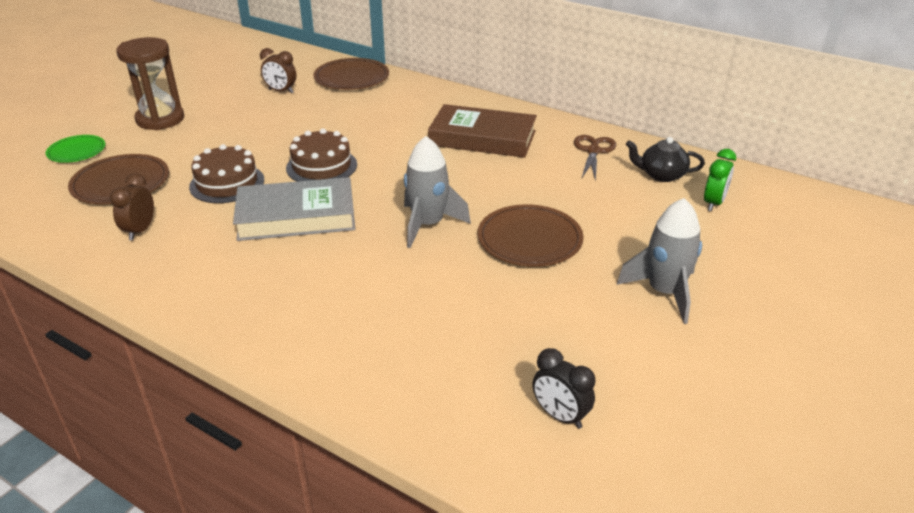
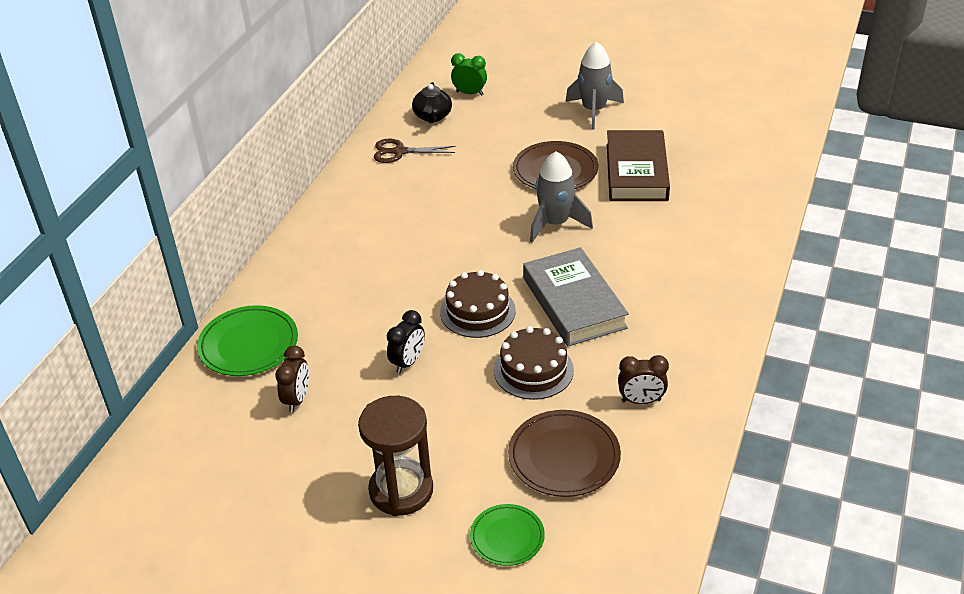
camera: 100 degrees left, 5 degrees up
(352, 78) = (248, 344): brown plate -> green plate
(482, 138) = (389, 217): brown book -> brown book (636, 172)
(560, 416) = (731, 140): black clock -> black clock (408, 362)

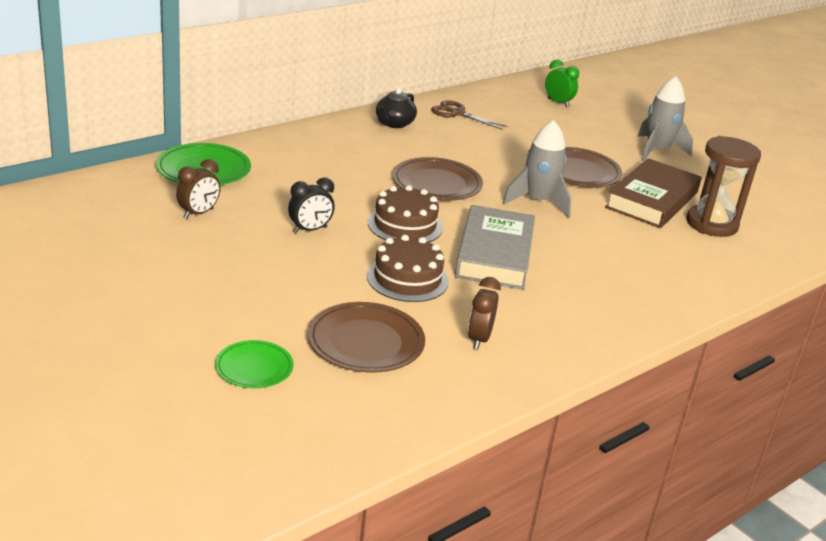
camera: 25 degrees right, 10 degrees down
(401, 490) = (207, 299): brown hourglass -> brown hourglass (711, 224)
(432, 116) = (510, 104): black teapot -> black teapot (394, 124)
(459, 248) = (436, 184): none -> brown plate
(641, 401) = (479, 339): brown clock -> brown clock turned 75 degrees clockwise

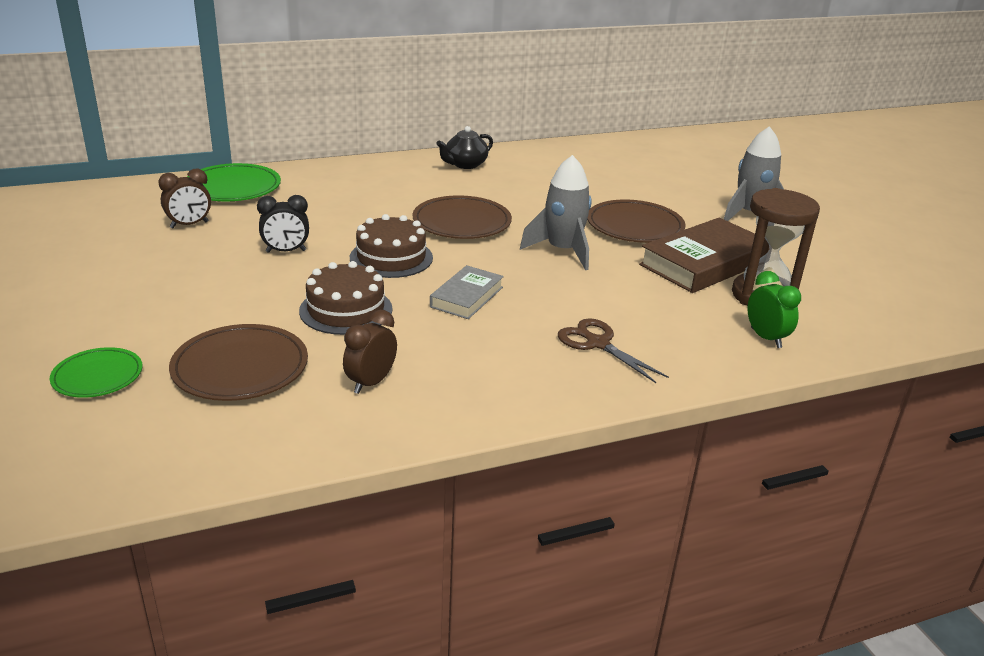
camera: 20 degrees right, 0 degrees up
(457, 113) = (542, 161): brown scissors -> brown scissors (598, 344)
(494, 254) = (466, 297): grey book -> grey book, size x0.57
(558, 103) = (665, 160): green clock -> green clock (766, 338)

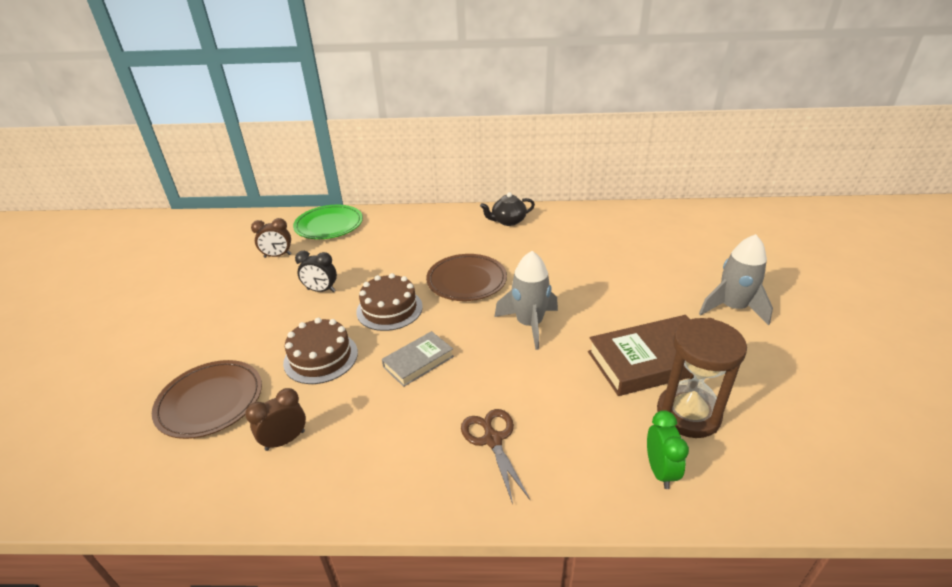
camera: 25 degrees right, 5 degrees up
(97, 376) = (121, 388): green plate -> none
(635, 226) = (611, 306): brown plate -> none

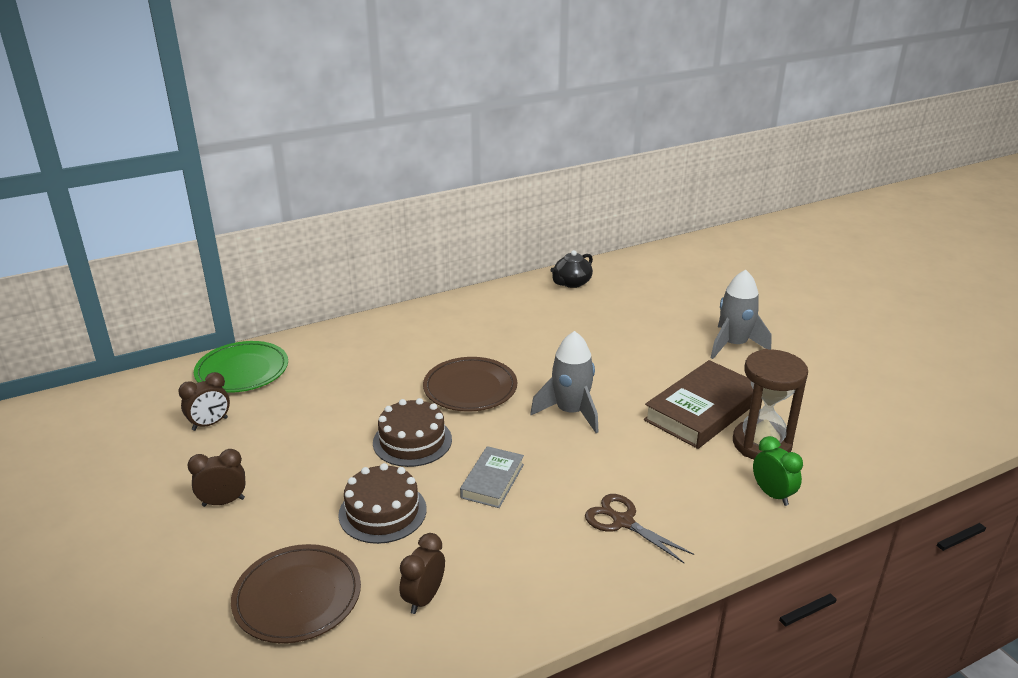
camera: 30 degrees left, 5 degrees down
(234, 313) = (223, 502): none -> brown clock
(321, 290) = (310, 446): black clock -> none
(508, 221) = (459, 314): black teapot -> black teapot (571, 283)

